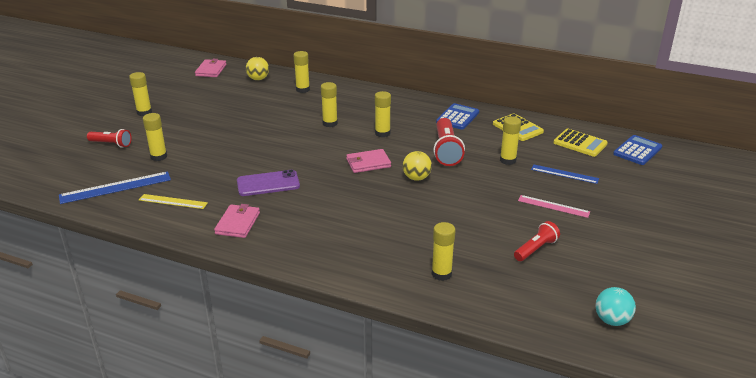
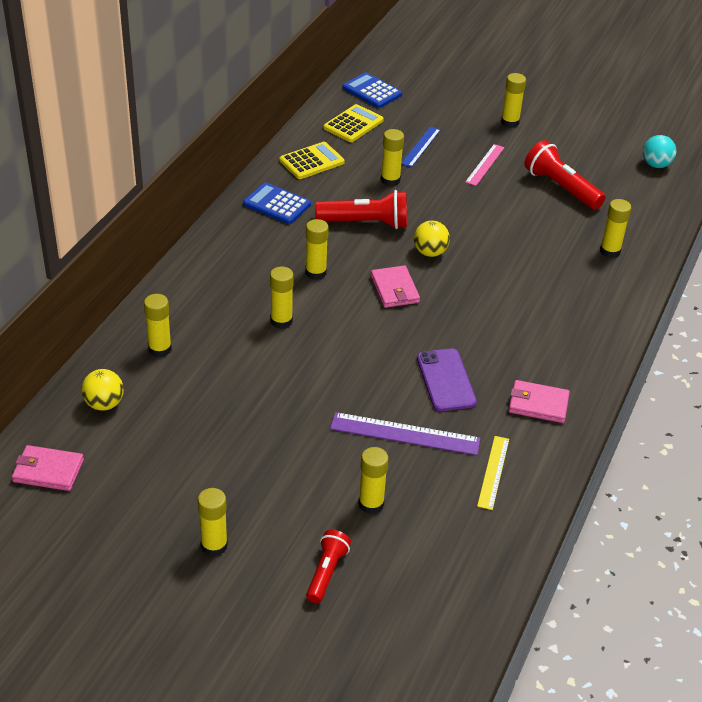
camera: 90 degrees left, 10 degrees up
(115, 187) = (460, 542): blue ruler -> none
(217, 168) = (405, 434): none -> purple ruler
(536, 249) = (560, 187): red flashlight -> red flashlight, size x1.62
(635, 222) = (510, 122): none -> yellow glue stick

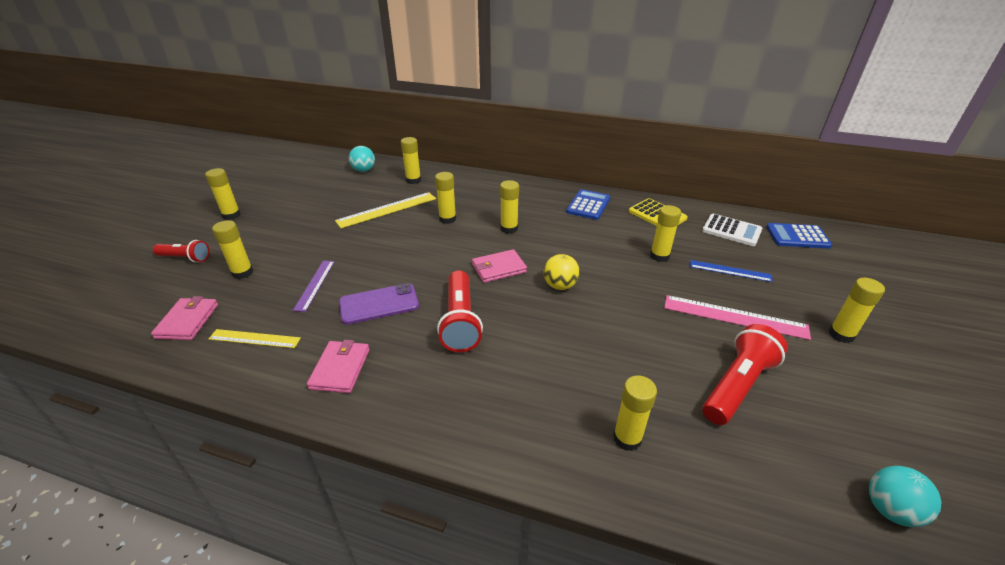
camera: 85 degrees right, 5 degrees down
(48, 470) = (312, 162): pink wallet -> pink wallet (187, 321)
(104, 404) = (364, 170): yellow ball -> turquoise ball
(242, 376) = (387, 209): none -> yellow ruler
(353, 124) = (731, 230): yellow calculator -> white calculator
(366, 223) = (586, 247): red flashlight -> red flashlight (460, 322)
(372, 91) = (797, 236): blue calculator -> blue calculator turned 120 degrees counterclockwise
(405, 434) = (315, 285): purple ruler -> purple ruler, size x0.64
(485, 165) = (734, 317): pink ruler -> pink ruler, size x1.57

